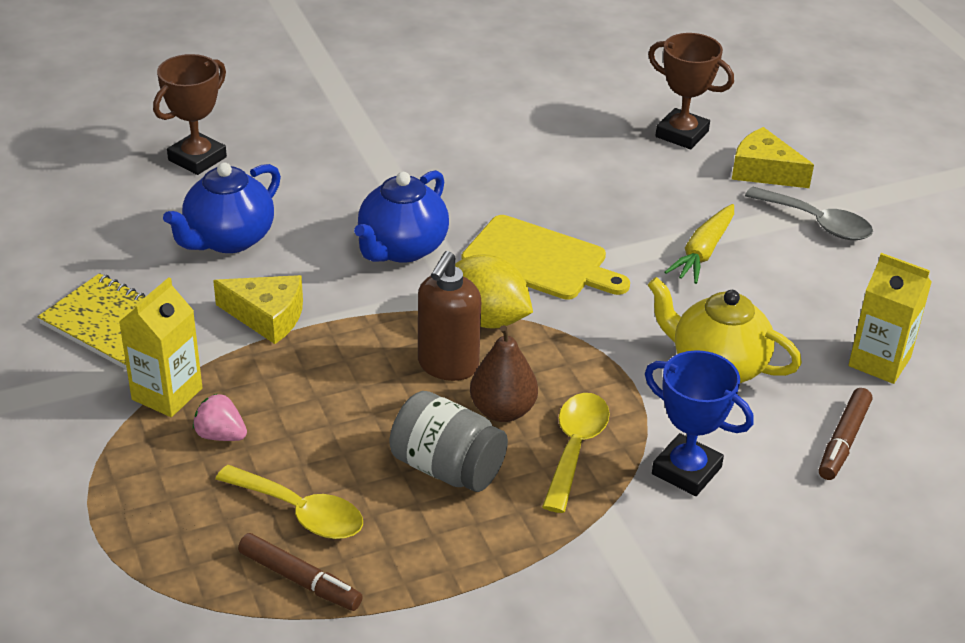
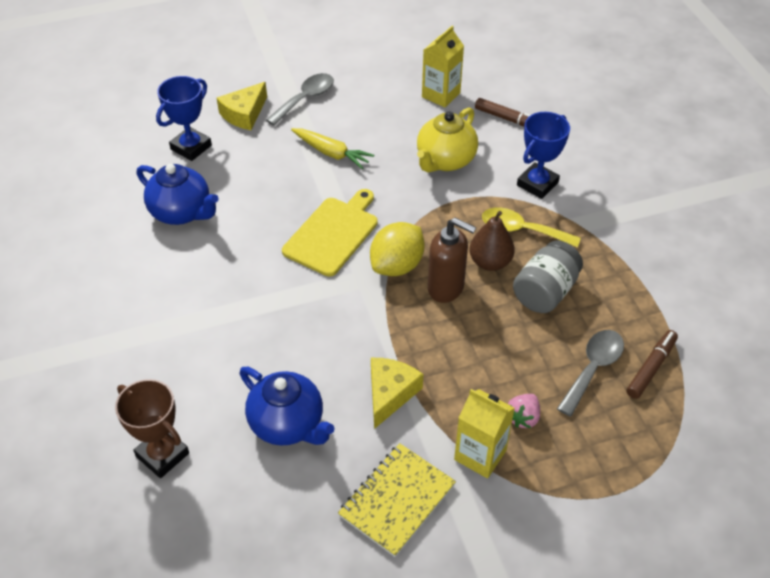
camera: 85 degrees left, 10 degrees up
(300, 512) = (593, 368): yellow spoon -> grey spoon
(402, 248) = (312, 310): blue teapot -> blue teapot (182, 212)
(682, 134) = (191, 147): brown trophy -> blue trophy

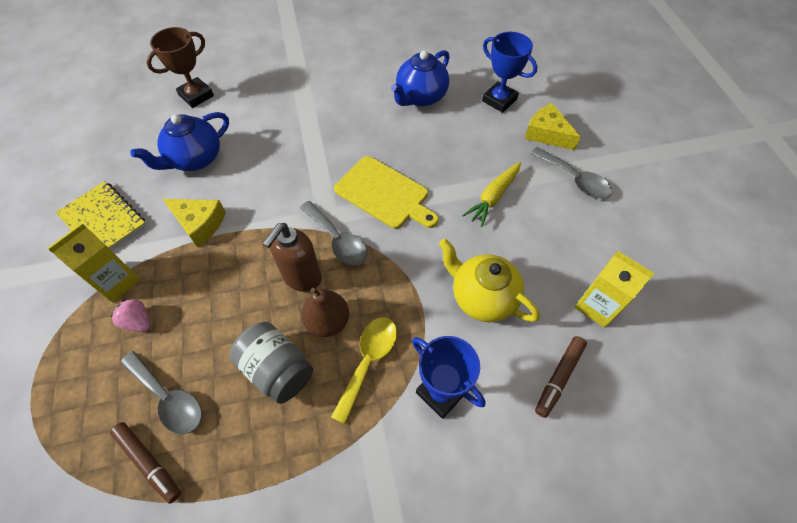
camera: 95 degrees right, 10 degrees up
(397, 265) = (337, 240): yellow lemon -> grey spoon

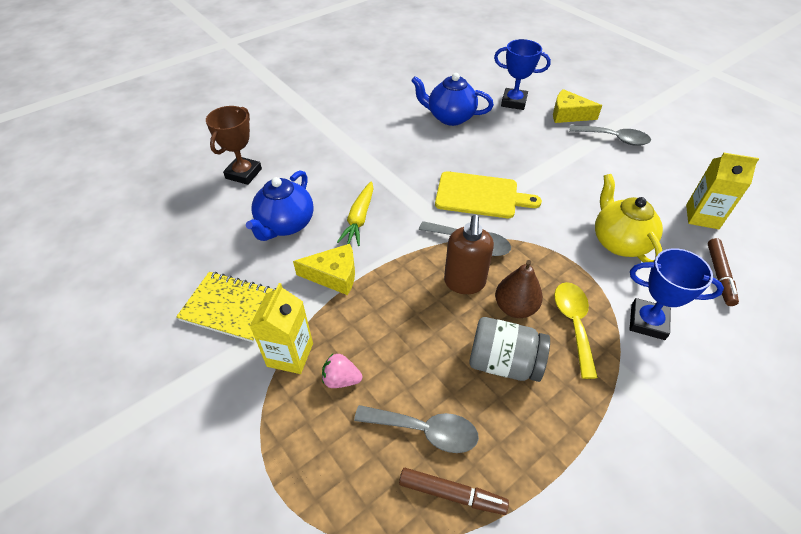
camera: 25 degrees left, 10 degrees down
(420, 97) = (450, 117): blue teapot -> blue teapot turned 90 degrees clockwise
(482, 297) = (619, 242): yellow teapot -> yellow teapot turned 60 degrees clockwise
(493, 197) = (567, 170): yellow carrot -> yellow carrot (359, 219)

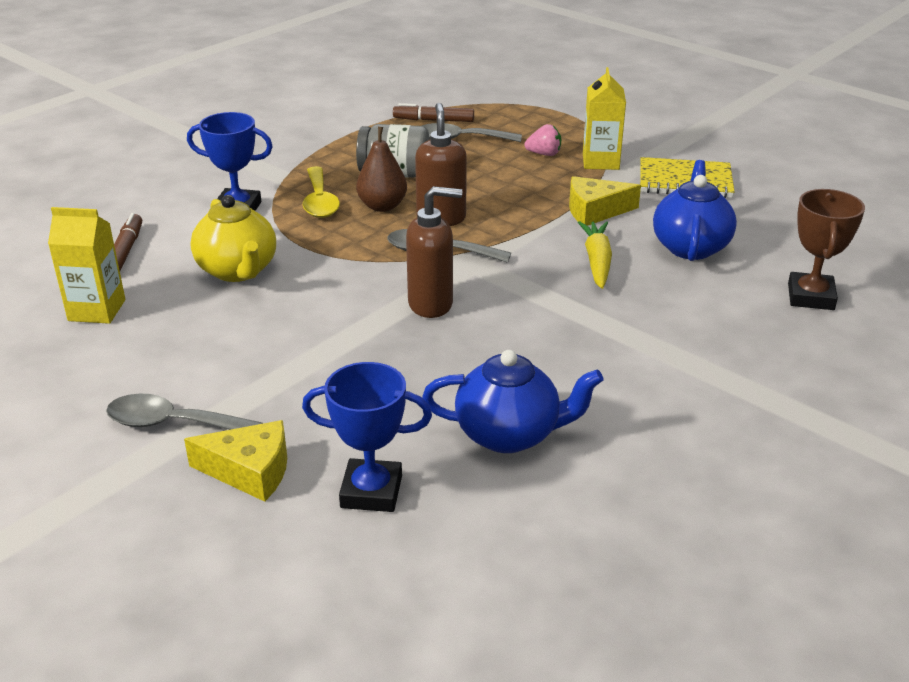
camera: 170 degrees right, 15 degrees down
(480, 195) = (431, 304): yellow cutting board -> brown soap dispenser

